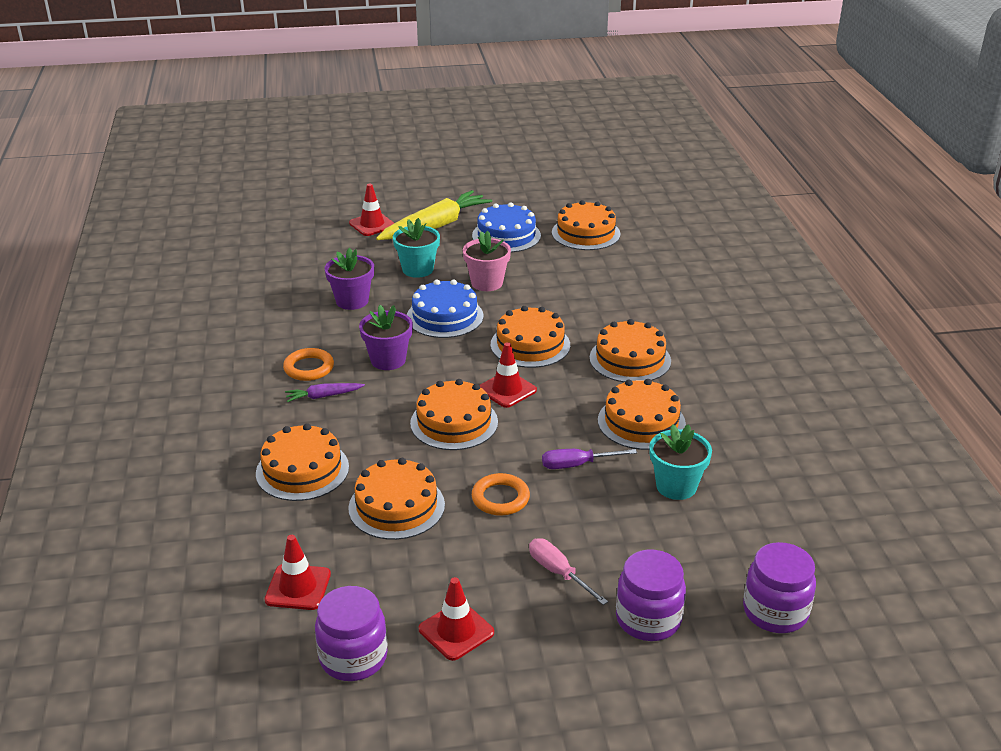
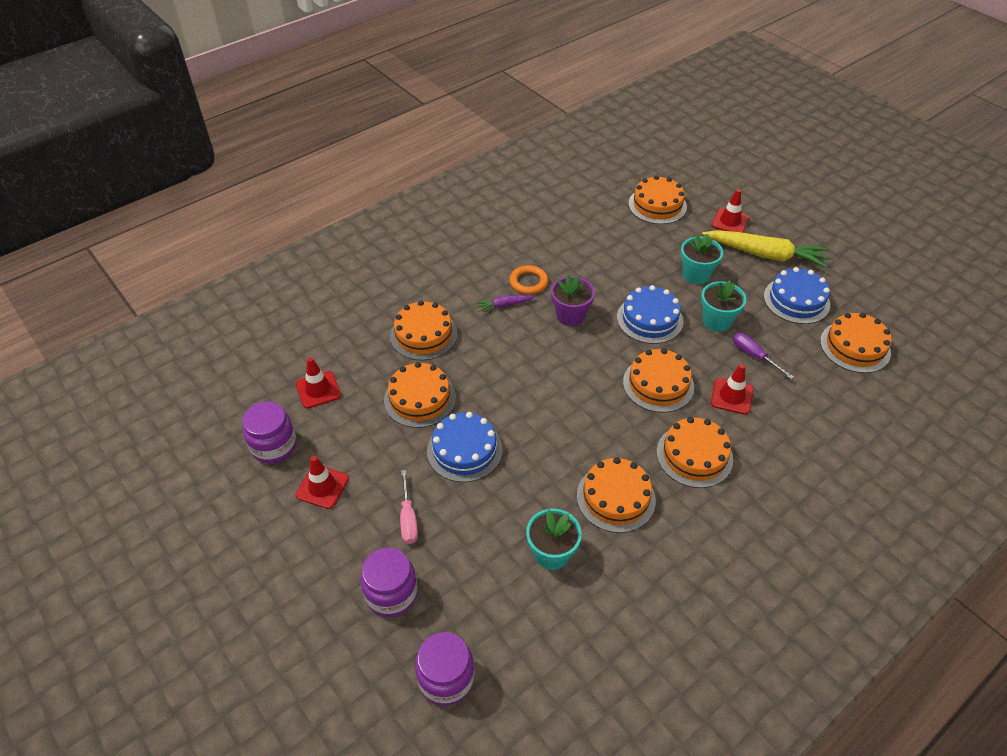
camera: 60 degrees right, 15 degrees up
(323, 396) = (504, 305): purple carrot -> purple carrot turned 60 degrees counterclockwise
(352, 301) = (623, 262): purple flower pot -> none
(454, 422) = (528, 385): orange cake -> orange cake (657, 205)
(487, 283) = (716, 321): pink flower pot -> turquoise flower pot
(500, 498) = (464, 450): orange ring -> blue cake
(507, 390) = (590, 397): red traffic cone -> red traffic cone (732, 396)
(558, 573) = (408, 518): pink screwdriver -> pink screwdriver turned 150 degrees clockwise
(577, 465) = (532, 478): purple screwdriver -> purple screwdriver (754, 356)

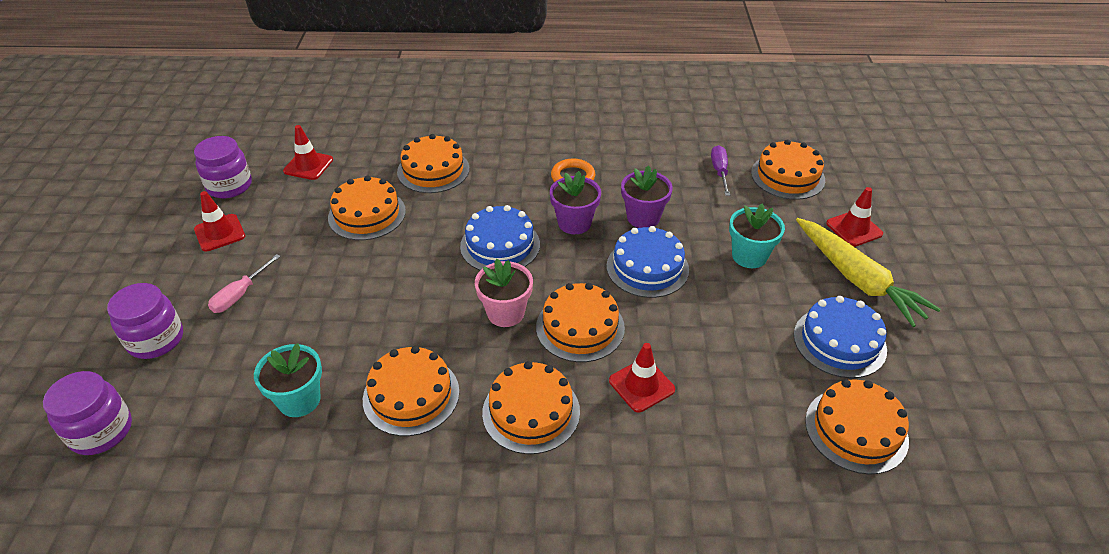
camera: 40 degrees right, 5 degrees down
(464, 450) = (346, 273): blue cake -> blue cake (500, 245)
(504, 305) = (528, 183): purple carrot -> none
(604, 405) = (505, 313): none -> pink flower pot
(607, 285) = (643, 217): none -> purple flower pot
(716, 321) = (717, 309): turquoise flower pot -> none
(754, 356) = (716, 364): purple screwdriver -> purple screwdriver (719, 171)

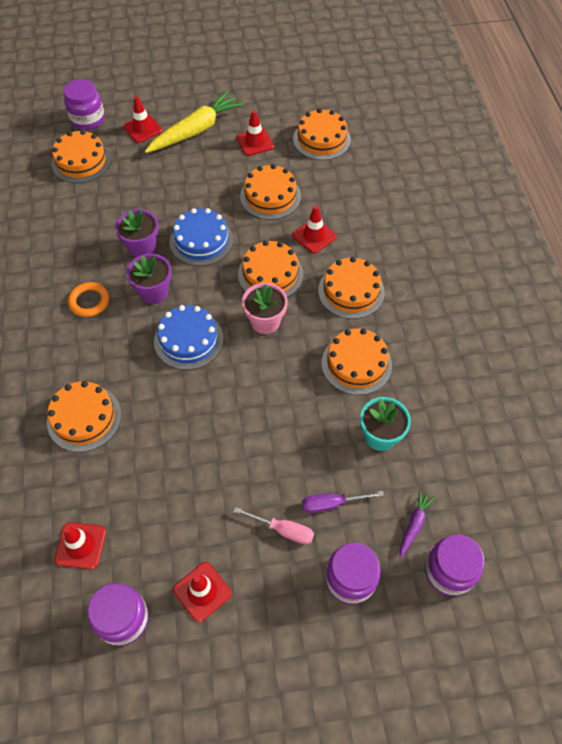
camera: 100 degrees left, 15 degrees up
(174, 410) = (414, 524): none -> purple carrot
(367, 214) = (158, 458): orange cake -> orange cake (270, 196)
(719, 171) = (77, 202): purple screwdriver -> purple screwdriver (331, 504)
(749, 256) = (180, 184): turquoise flower pot -> none
(839, 342) = (255, 142): blue cake -> red traffic cone
(865, 183) = (88, 119): none -> purple jar

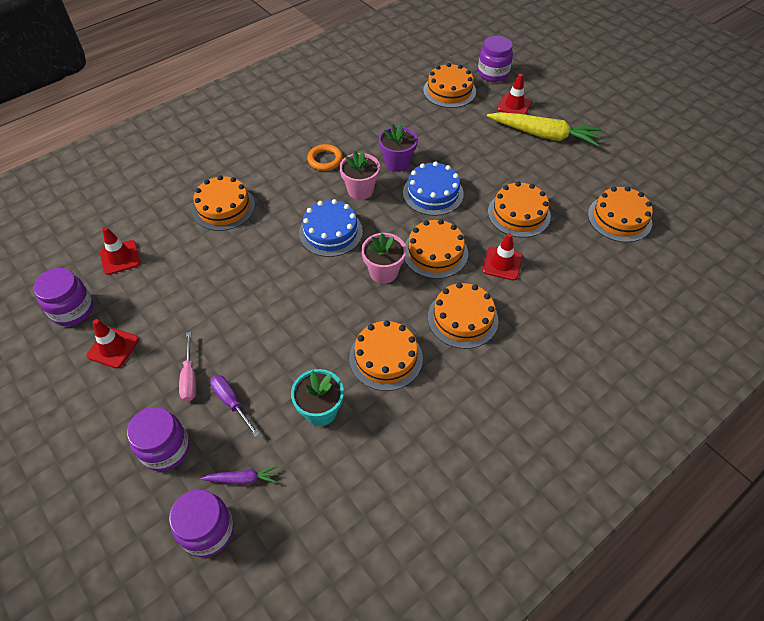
camera: 60 degrees right, 5 degrees down
(154, 292) = (360, 190): purple flower pot -> pink flower pot
(255, 142) = (569, 176): red traffic cone -> none

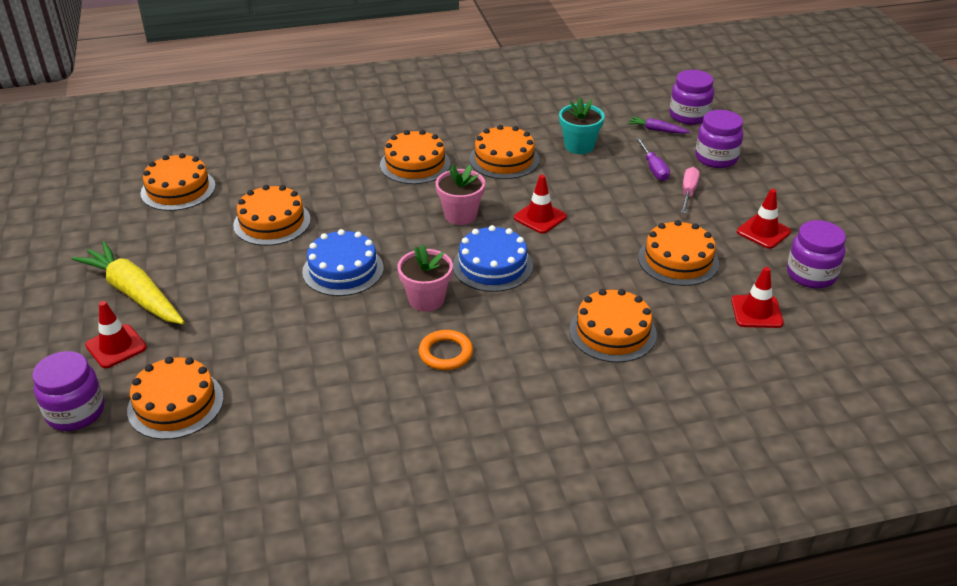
camera: 155 degrees left, 15 degrees down
(397, 163) = (353, 318): purple flower pot -> none
(435, 252) = (394, 215): orange cake -> orange cake (678, 260)
(502, 263) = (337, 189): red traffic cone -> red traffic cone (540, 217)

